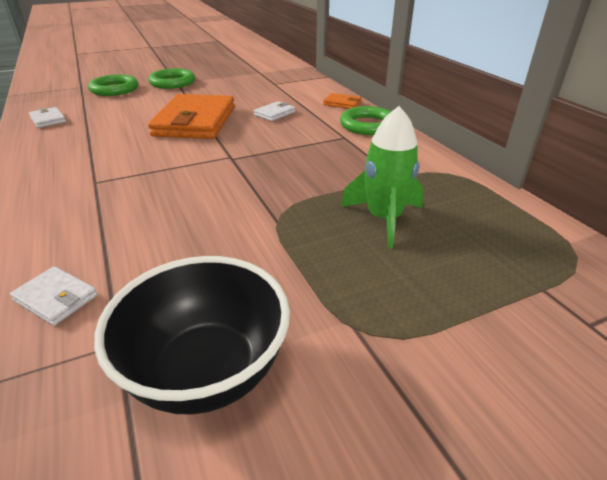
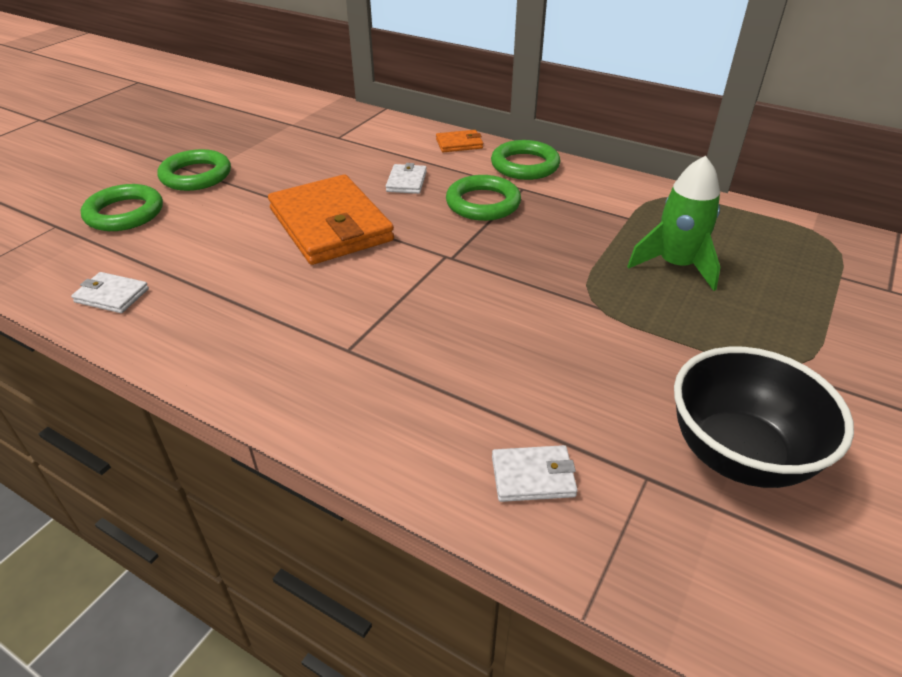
camera: 35 degrees left, 5 degrees up
(302, 137) = (483, 203): none -> green ring

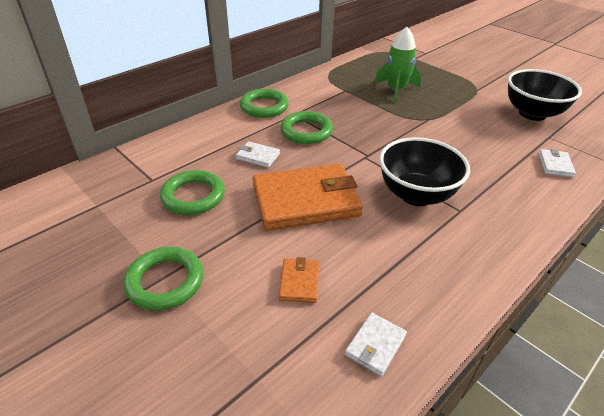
camera: 75 degrees left, 0 degrees up
(124, 213) = (218, 343): green ring -> green ring (193, 196)
(371, 306) = (416, 195): none -> black bowl
(459, 144) = (213, 124): orange wallet -> orange wallet (299, 282)

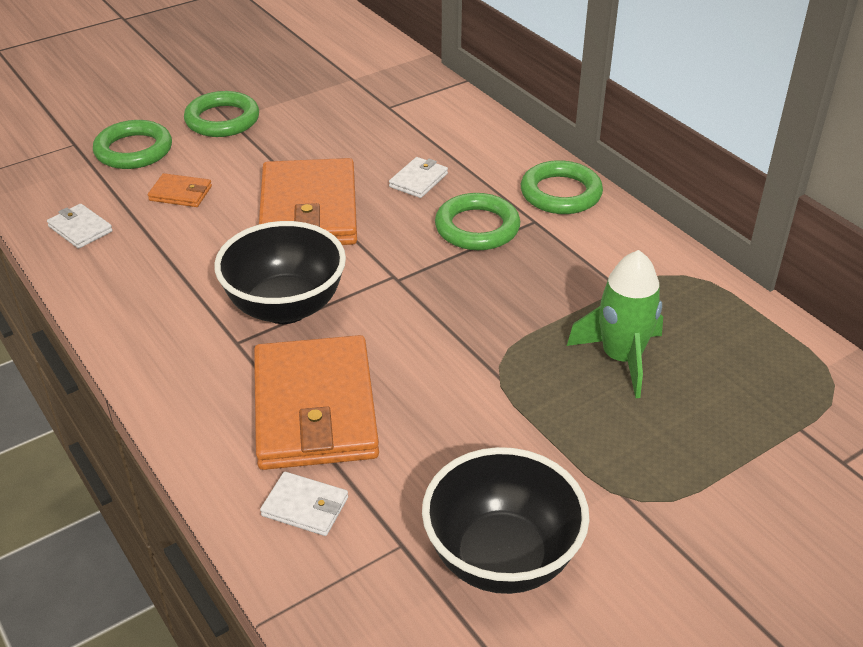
camera: 100 degrees right, 0 degrees up
(193, 196) = (347, 133): green ring -> green ring (133, 150)
(491, 171) = (315, 408): none -> orange wallet

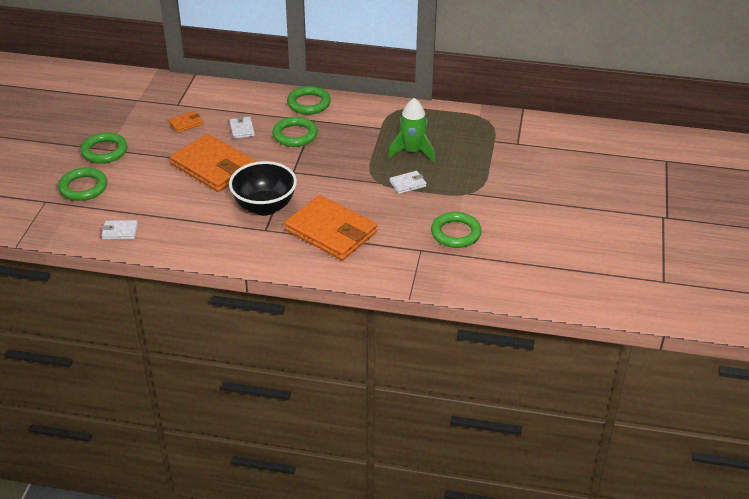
camera: 45 degrees left, 0 degrees up
(180, 193) = (142, 192): orange wallet -> orange wallet (186, 123)
(305, 507) = (374, 260): white wallet -> white wallet (408, 184)
(502, 558) = (455, 233): black bowl -> green ring

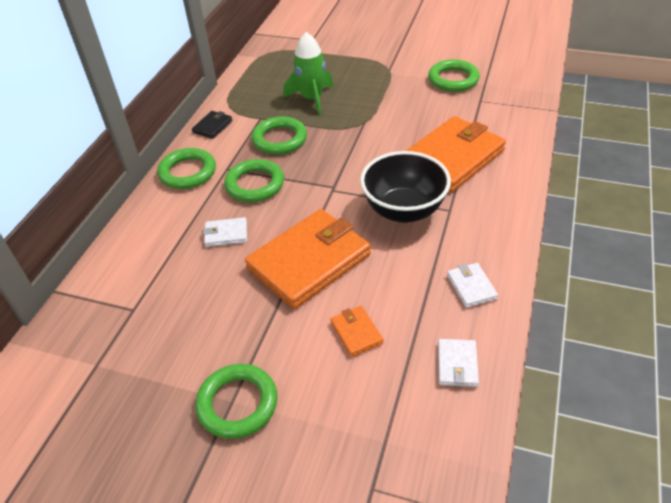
camera: 80 degrees left, 5 degrees up
(83, 187) = (338, 427): green ring -> green ring (279, 139)
(186, 123) = (190, 297): orange wallet -> orange wallet (356, 332)
(367, 106) = (213, 126): none -> black wallet
(408, 184) = (369, 104): white wallet -> white wallet (471, 287)

